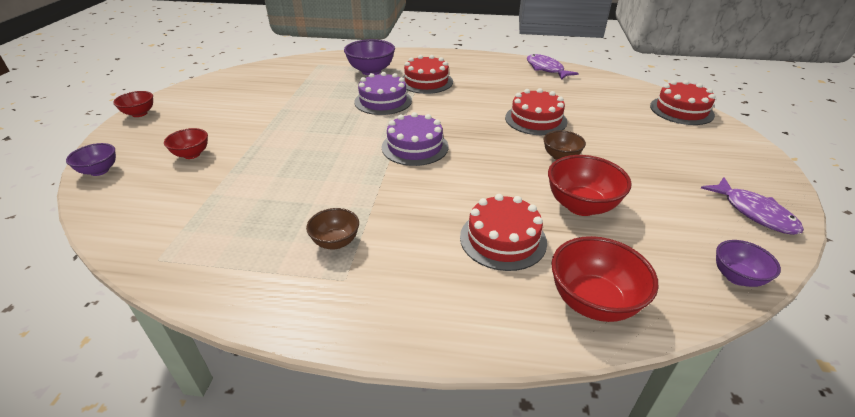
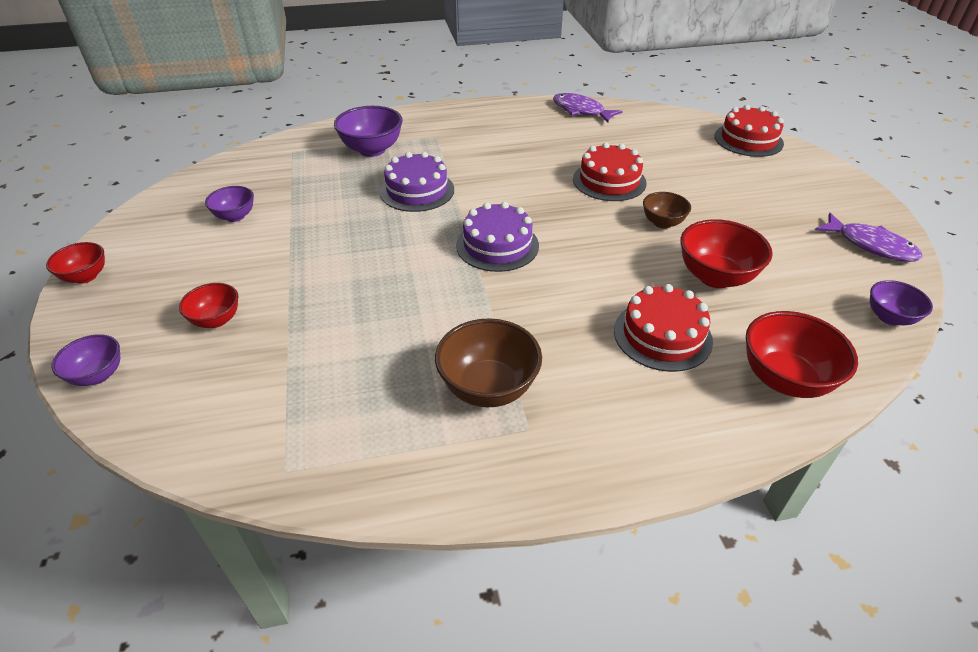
camera: 20 degrees left, 5 degrees up
(252, 96) = (235, 216): none -> purple bowl
(335, 242) = (488, 388): brown bowl -> brown bowl, size x1.66
(426, 82) = (452, 153): red cake -> none

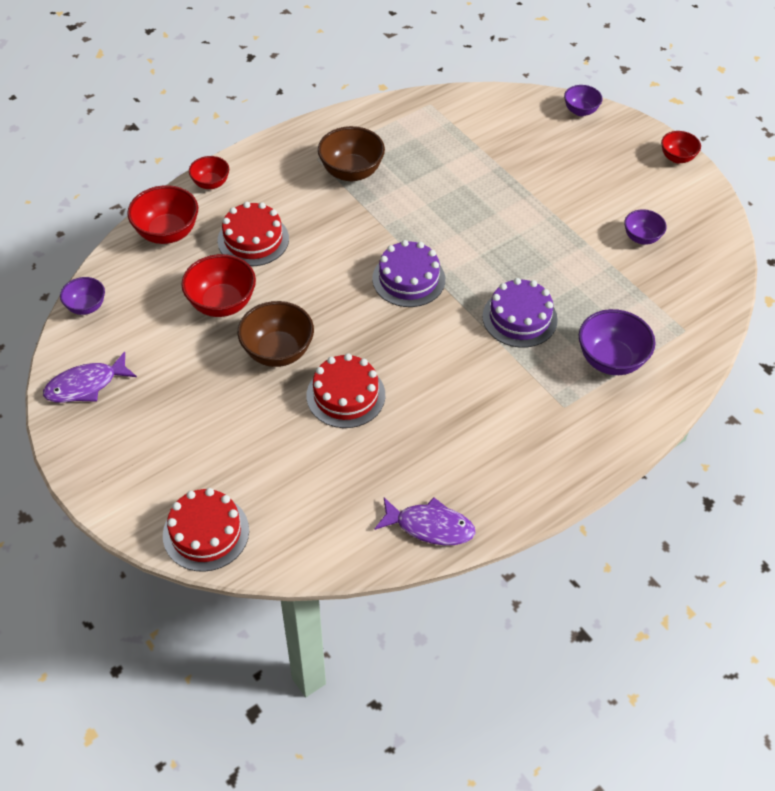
camera: 155 degrees right, 10 degrees up
(216, 320) = (553, 159): red bowl -> red bowl (211, 183)
(662, 223) = (278, 352): brown bowl -> brown bowl, size x1.66
(871, 245) = (86, 385): purple fish -> purple fish turned 45 degrees counterclockwise

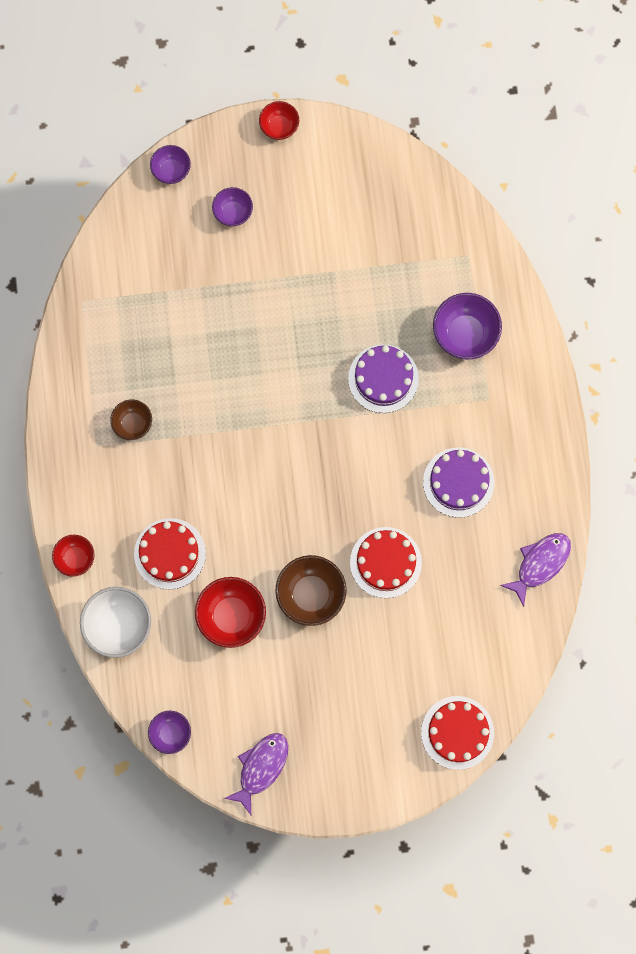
camera: 60 degrees left, 25 degrees up
(86, 385) = (261, 767): purple fish -> purple fish turned 150 degrees counterclockwise
(167, 233) = (118, 625): red bowl -> white bowl
(351, 172) = (133, 424): brown bowl -> brown bowl, size x0.60
(408, 279) = (291, 444): purple cake -> purple cake (458, 482)
(641, 238) = (353, 222): purple bowl -> purple bowl (233, 212)

